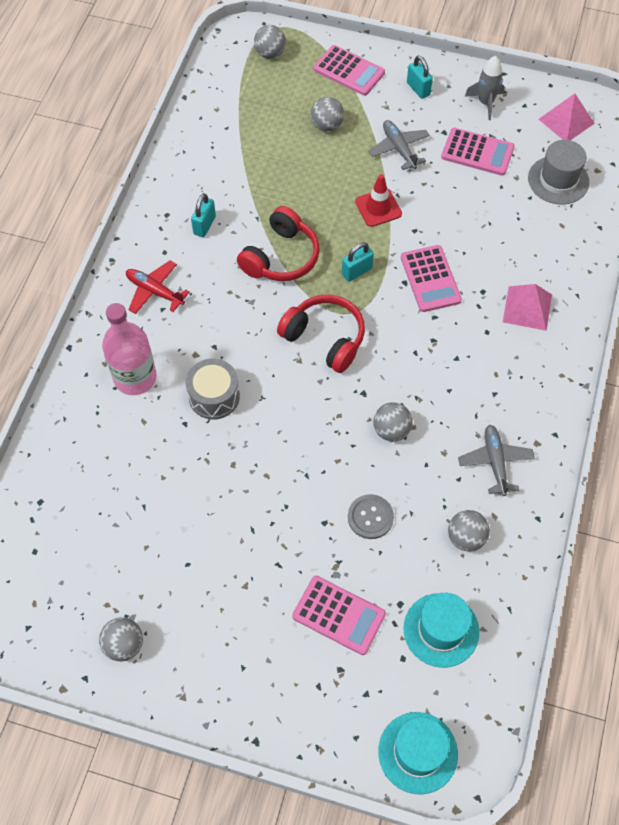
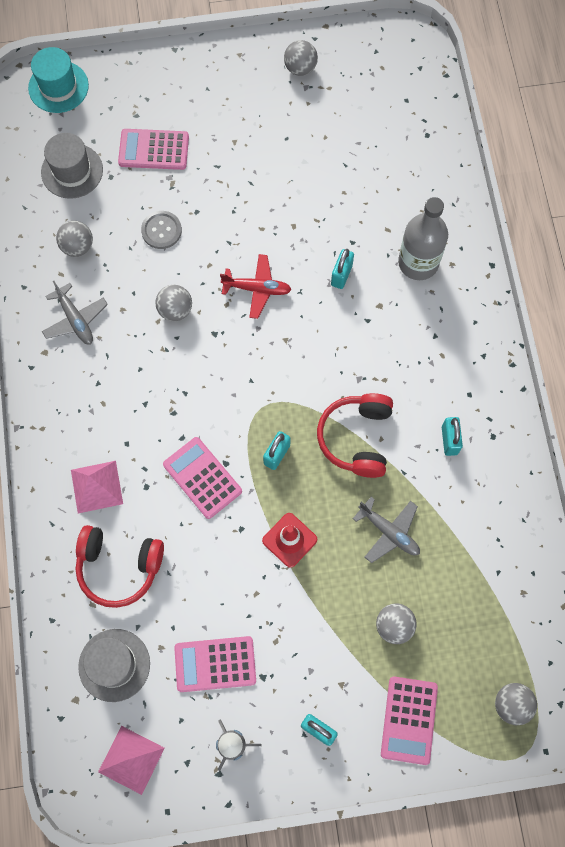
camera: 155 degrees right, 10 degrees up
(135, 377) = (418, 263): pink bottle -> grey bottle
(154, 291) = (452, 350): red plane -> red plane (257, 289)
(214, 396) = (341, 275): grey drum -> turquoise padlock
(325, 338) = (273, 370): red headphones -> red headphones (119, 567)
(349, 71) = (409, 720): pink calculator -> pink calculator turned 90 degrees counterclockwise
(399, 149) = (302, 629): grey plane -> grey plane (389, 532)
(441, 630) = (72, 171): turquoise hat -> grey hat

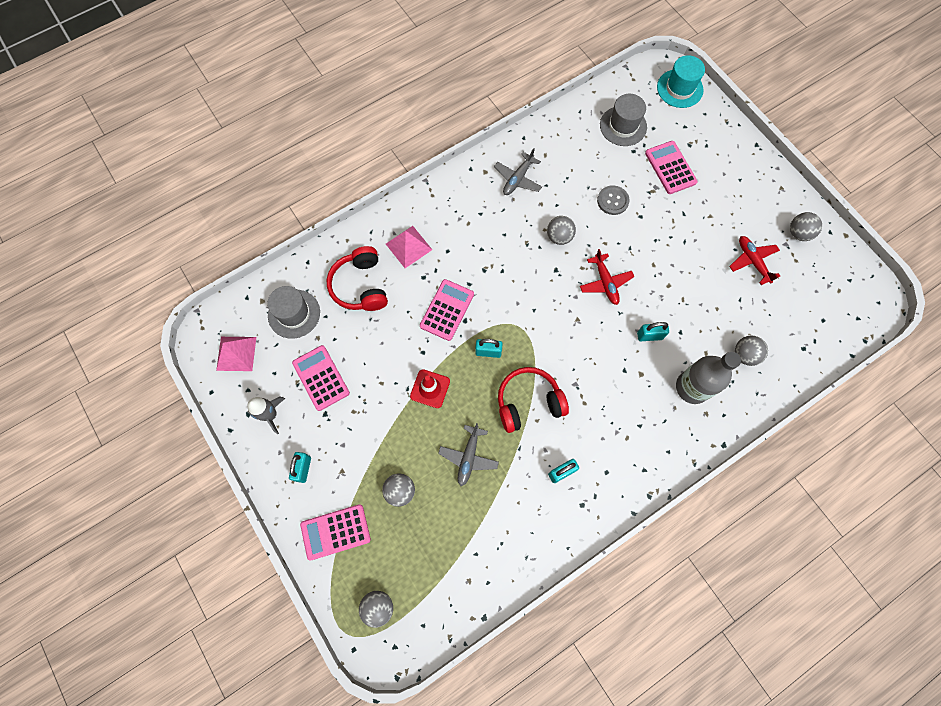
camera: 65 degrees right, 0 degrees up
(77, 246) = (570, 155): grey ball -> grey ball (744, 355)
(309, 129) = (752, 261): none -> red plane

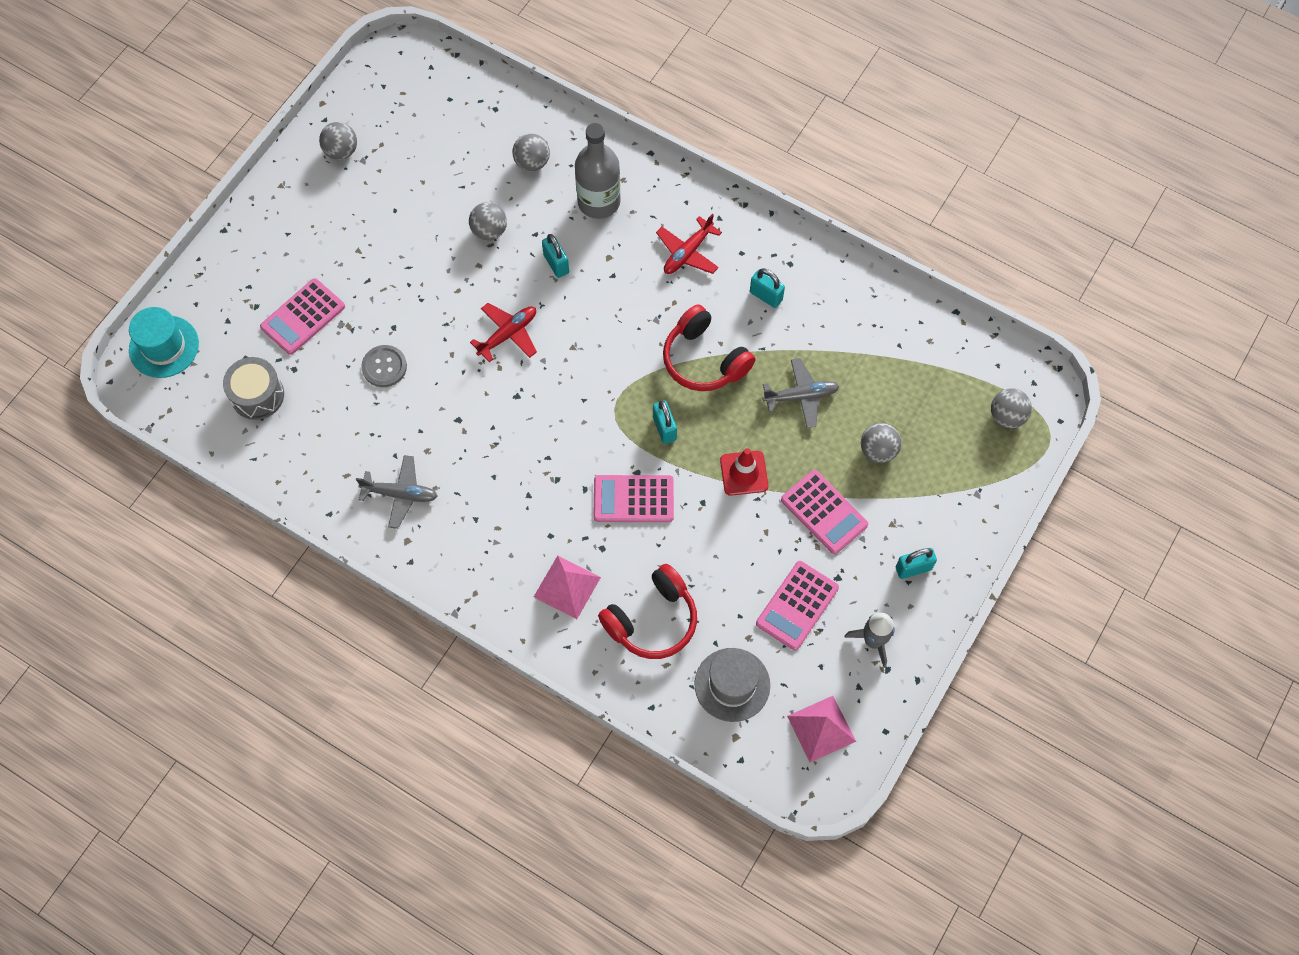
camera: 115 degrees left, 5 degrees down
(335, 532) = (959, 497): pink calculator -> pink calculator (824, 512)
(559, 237) = (467, 410): grey ball -> grey ball (489, 231)
(623, 126) = (257, 395): grey hat -> grey drum
(752, 261) = (403, 188): red plane -> red plane (688, 253)

